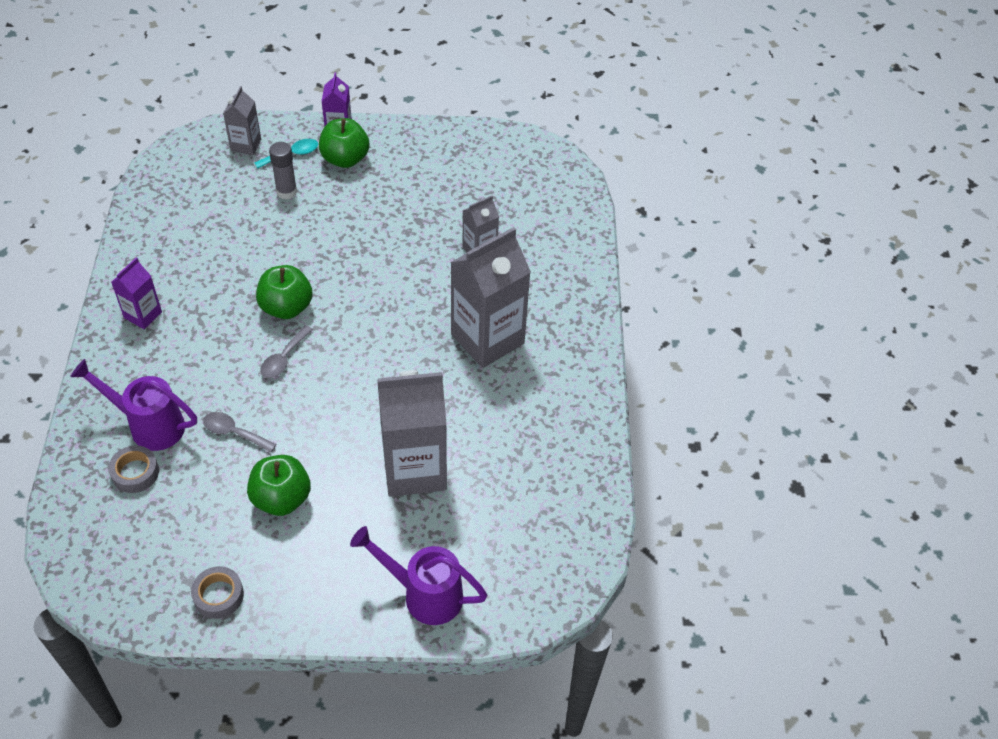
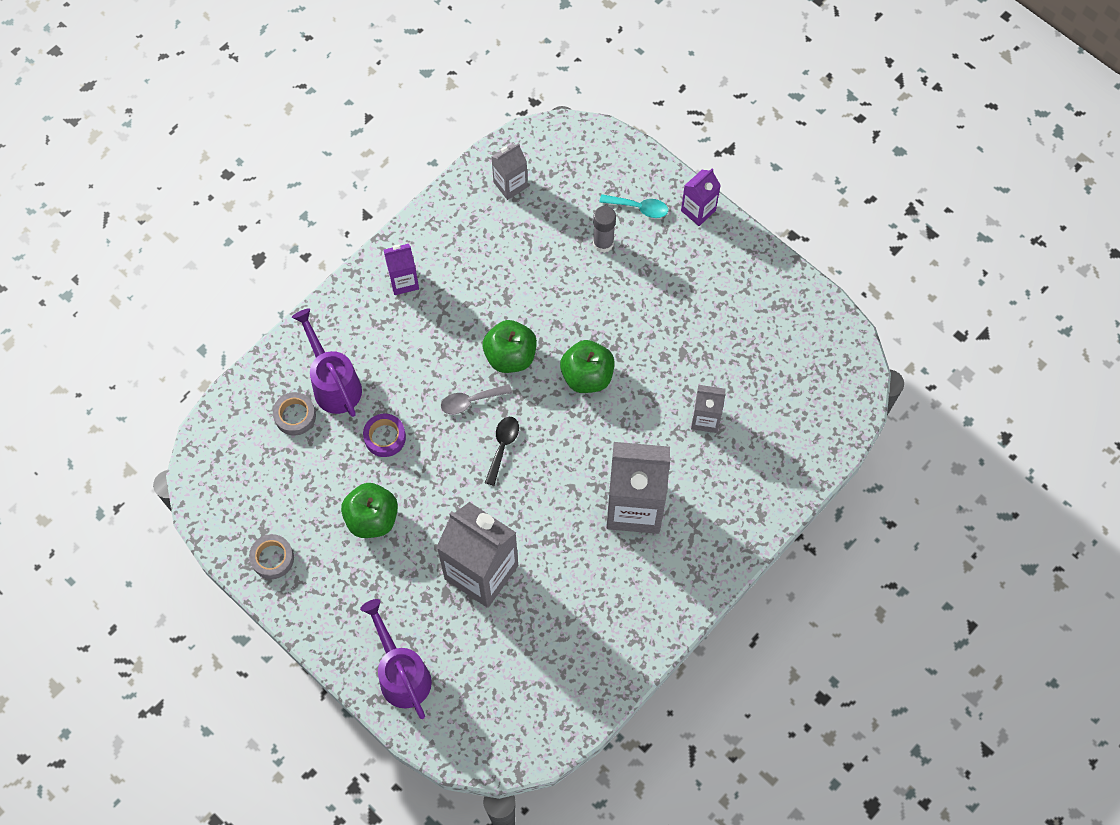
camera: 45 degrees right, 15 degrees up
(234, 432) = (385, 437): grey spoon -> purple tape
(246, 145) = (611, 170): grey carton -> grey carton (510, 185)
(342, 371) = (502, 447): none -> black spoon
(345, 159) = (678, 244): green apple -> green apple (587, 376)

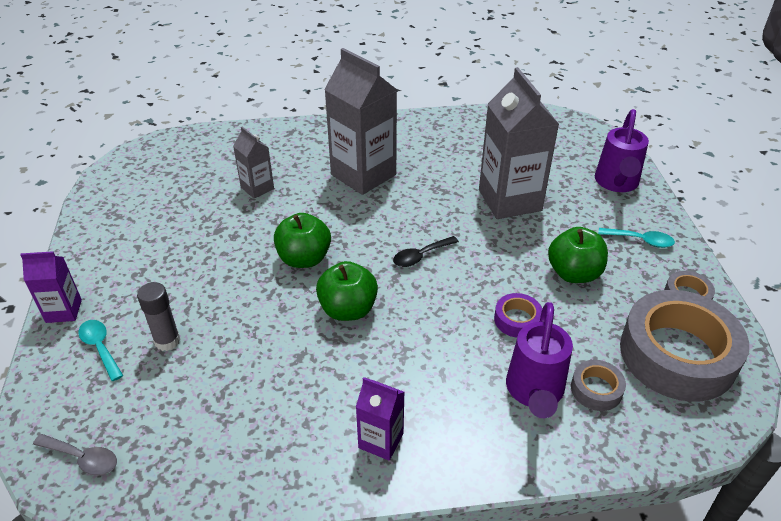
camera: 140 degrees left, 25 degrees down
(254, 489) = (677, 355): none -> grey tape
(339, 602) = (640, 240): none -> turquoise spoon
(471, 401) = (415, 299): grey spoon -> grey spoon (82, 458)
(510, 185) = (173, 460): grey carton -> none

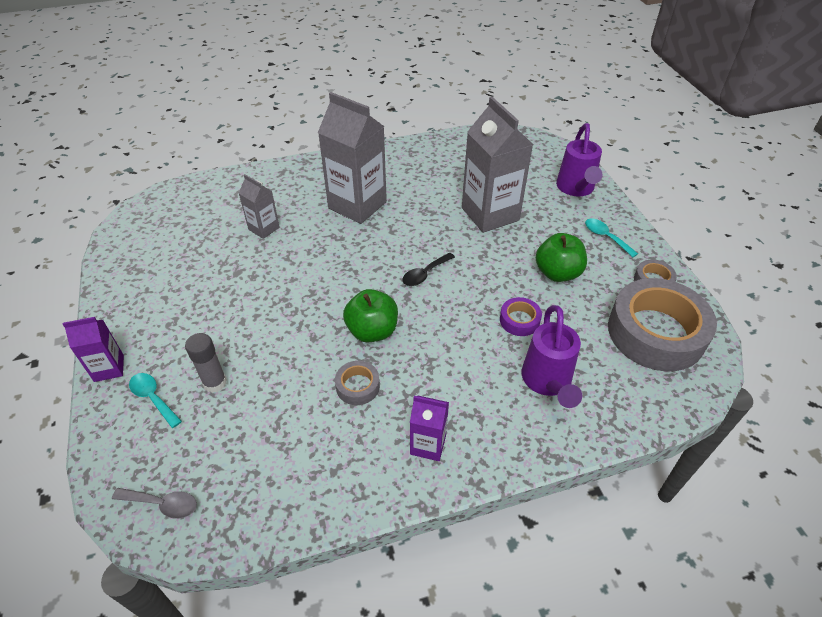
camera: 10 degrees left, 5 degrees up
(304, 259) = (322, 289): green apple -> none
(596, 389) = (597, 372): grey tape -> grey tape (357, 386)
(640, 240) = (606, 237): turquoise spoon -> turquoise spoon turned 135 degrees counterclockwise

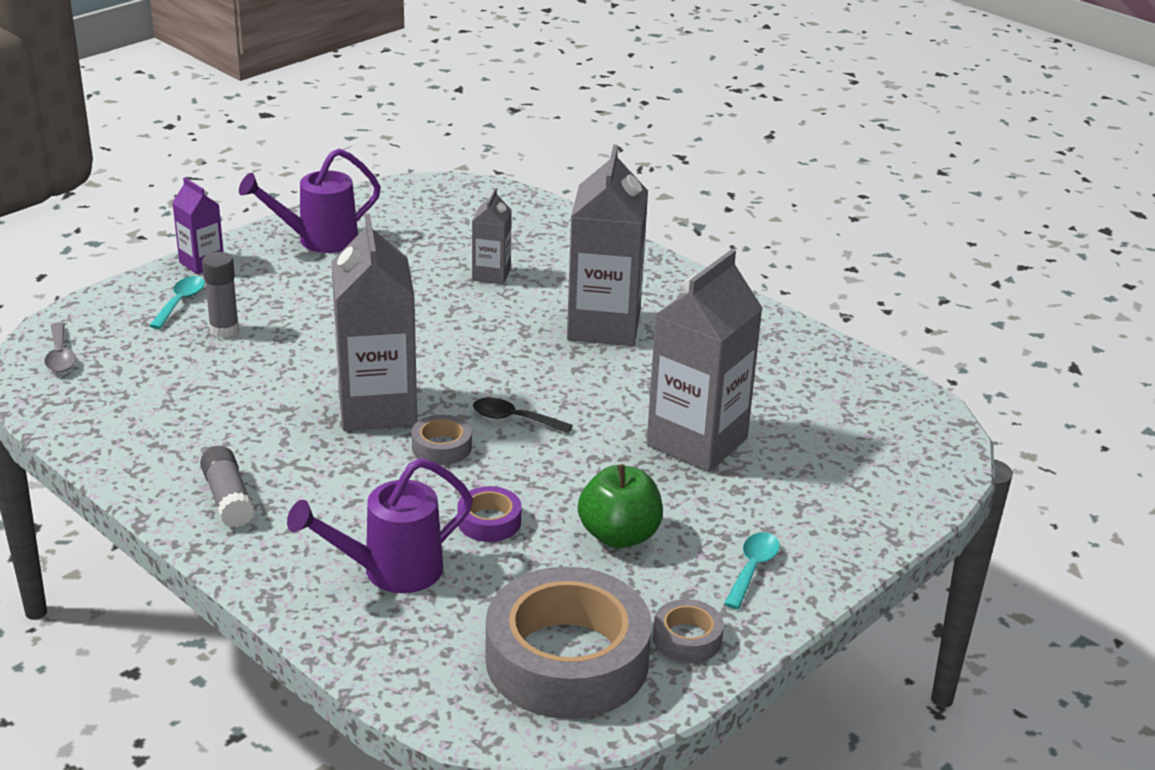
camera: 60 degrees right, 15 degrees down
(357, 386) = (282, 424): grey tape -> grey tape (441, 447)
(372, 331) = (377, 408): green apple -> grey carton
(428, 445) = (228, 499): purple carton -> grey glue stick
(576, 189) = (852, 512): purple watering can -> purple watering can (318, 240)

